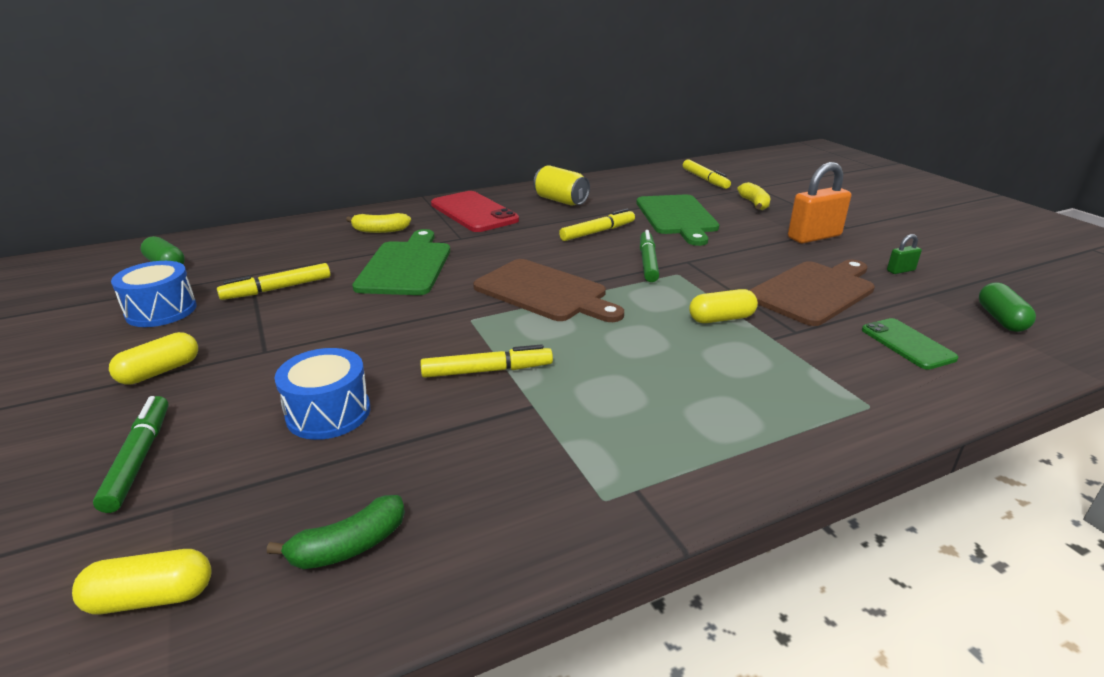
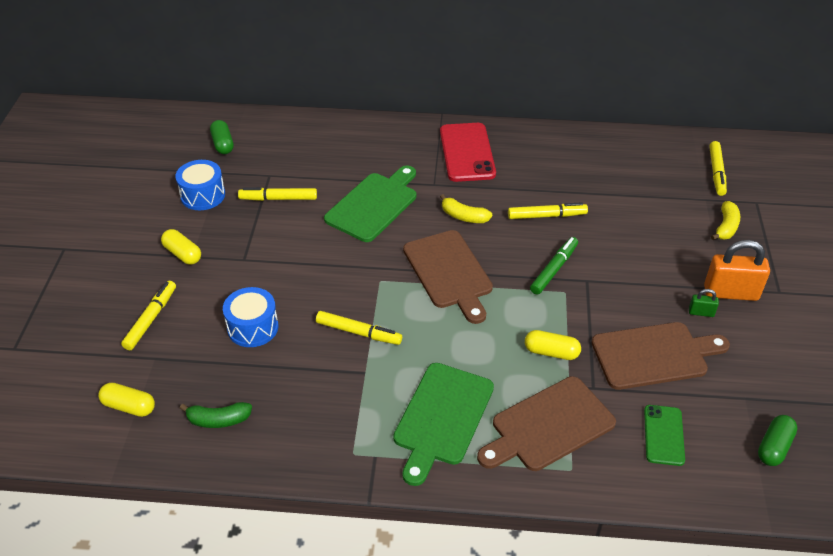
camera: 30 degrees right, 15 degrees up
(139, 459) = (151, 319): green marker -> yellow marker
(160, 371) = (183, 254): yellow capsule -> yellow capsule turned 60 degrees clockwise
(380, 230) = (381, 152): yellow banana -> yellow banana (464, 216)
(561, 201) = (551, 160): yellow can -> none
(677, 217) = (633, 220): green cutting board -> green cutting board (442, 417)
(797, 377) = (548, 426): none -> brown cutting board
(900, 270) = (758, 363): green padlock -> green padlock (701, 313)

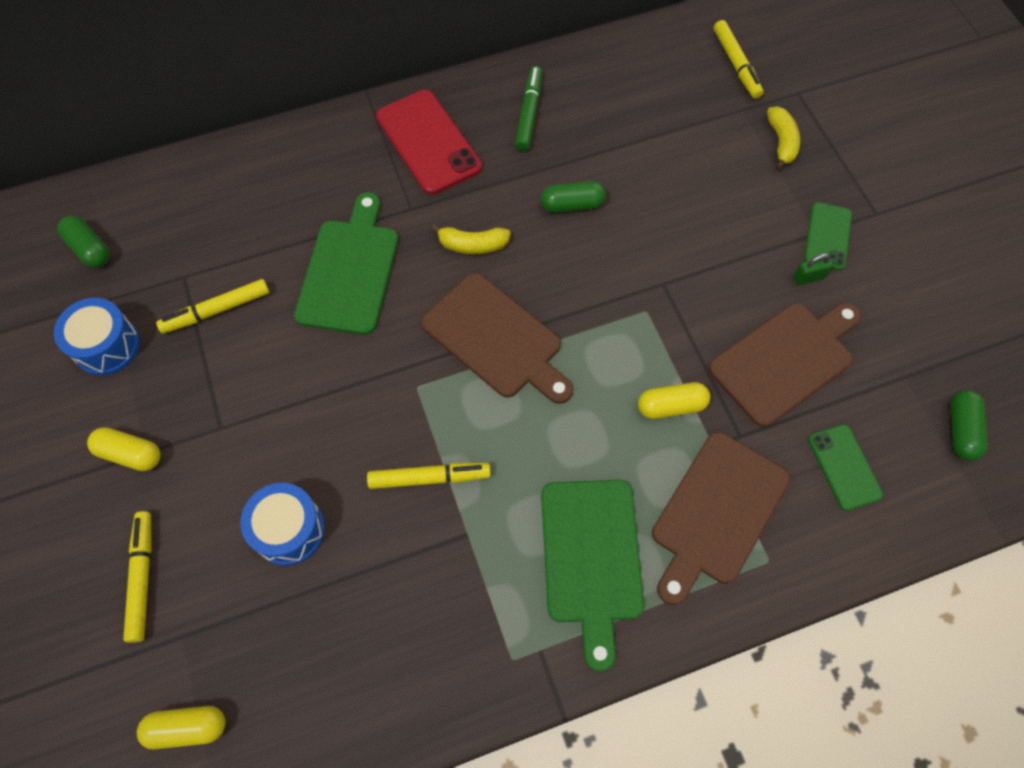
camera: 25 degrees left, 20 degrees up
(218, 420) = (318, 691): green banana -> none
(546, 216) = (572, 205): yellow marker -> green capsule
(554, 269) = (618, 283): green marker -> green marker (529, 113)
(730, 293) = (827, 236): orange padlock -> green phone

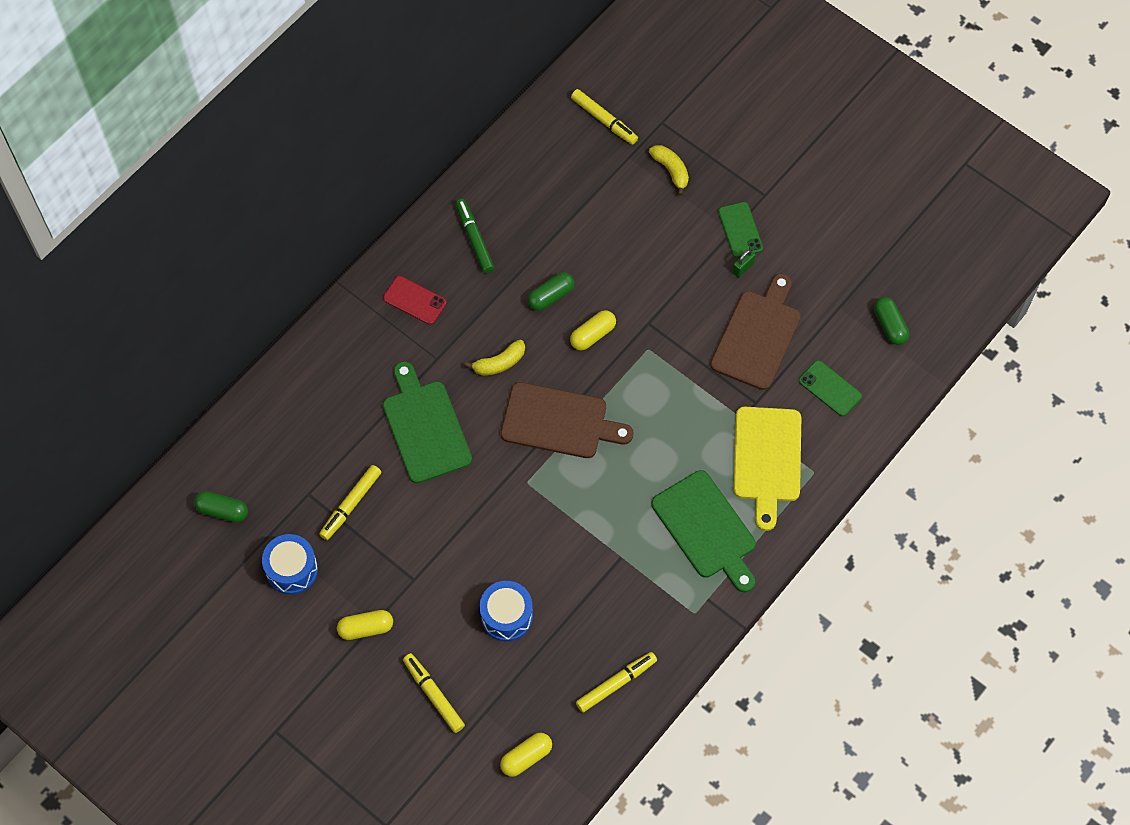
camera: 30 degrees left, 0 degrees up
(428, 142) = (414, 300): red phone -> red phone, size x0.59
(429, 478) = (574, 536): yellow marker -> yellow marker (616, 684)
(671, 406) = (701, 406): yellow capsule -> yellow capsule (592, 335)
(716, 512) = (767, 459): brown cutting board -> yellow cutting board

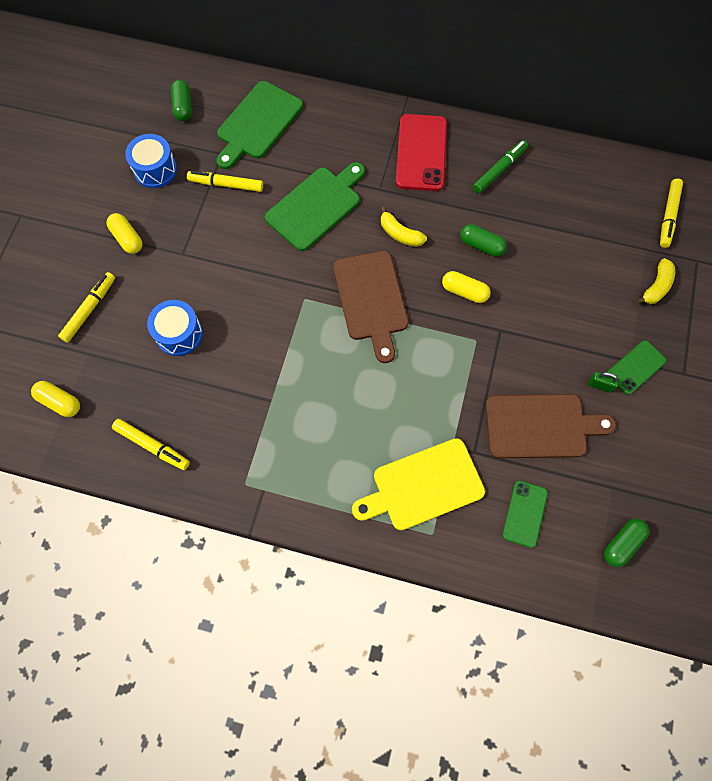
camera: 65 degrees right, 5 degrees up
(414, 300) = (421, 153): red phone -> red phone, size x1.69
(706, 528) = (330, 460): green cutting board -> green cutting board (257, 123)

